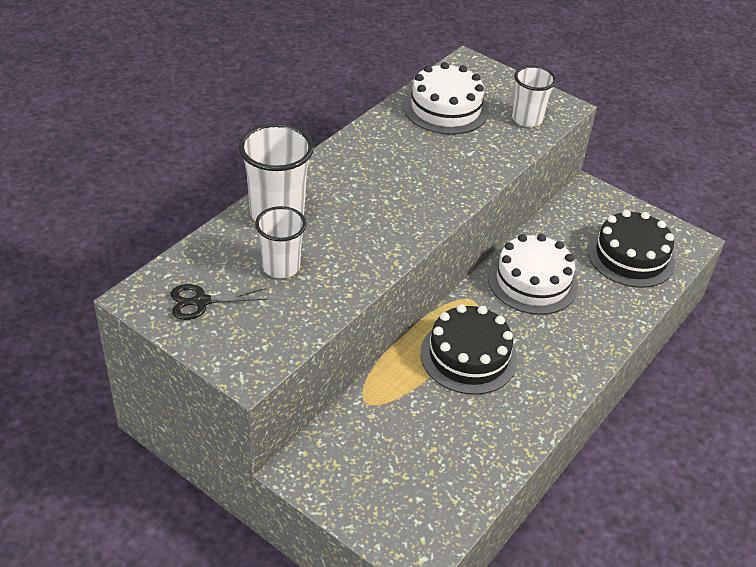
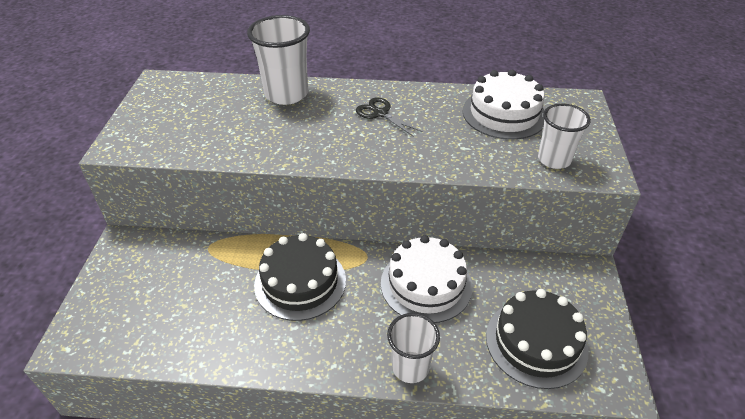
camera: 60 degrees right, 0 degrees up
(201, 302) = (170, 103): black scissors -> black scissors (380, 113)
(281, 267) = (232, 118): white cup -> white cup (410, 367)

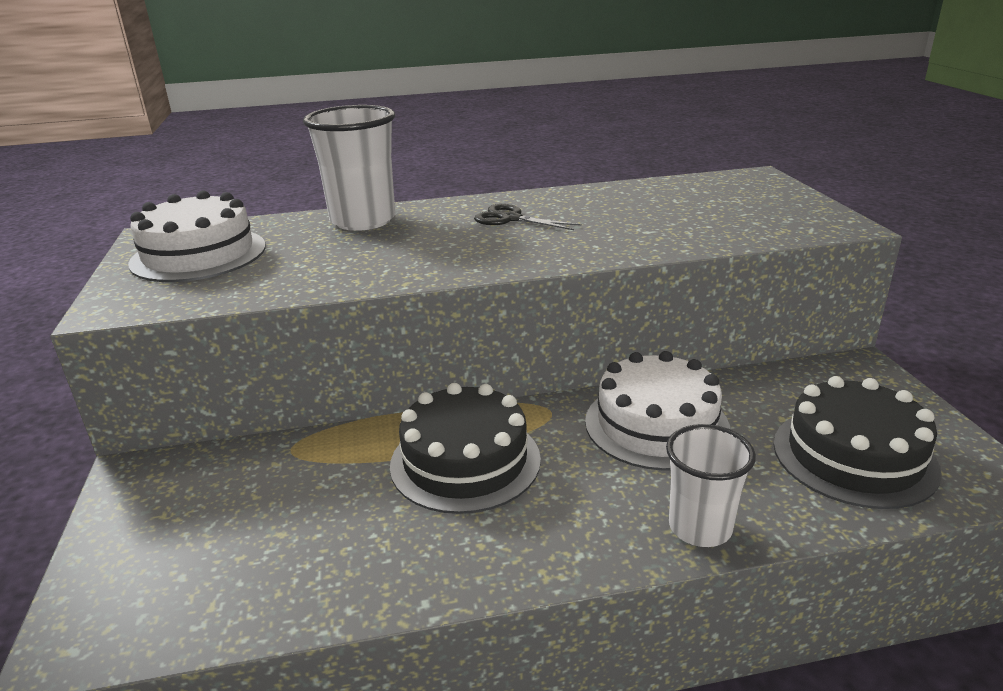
camera: 15 degrees left, 15 degrees down
(504, 114) = (673, 197): white cake -> white cake (198, 254)
(554, 159) = (771, 224): white cup -> none

